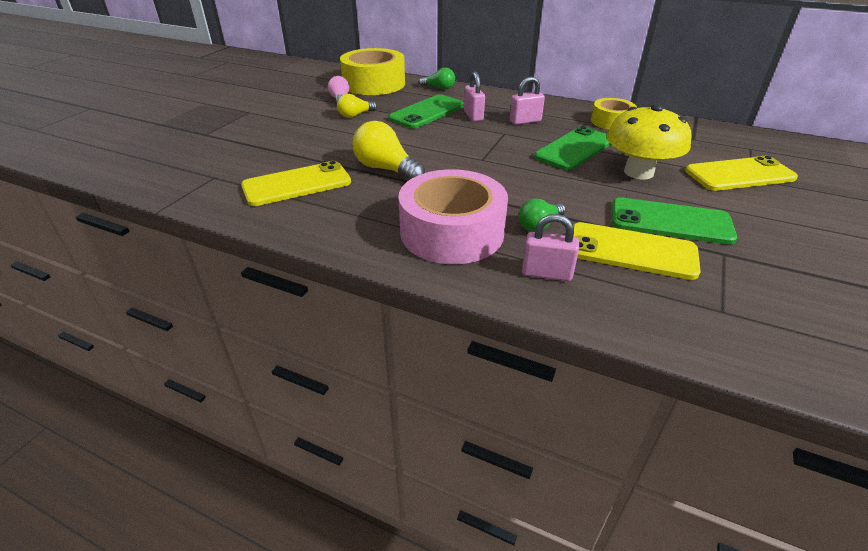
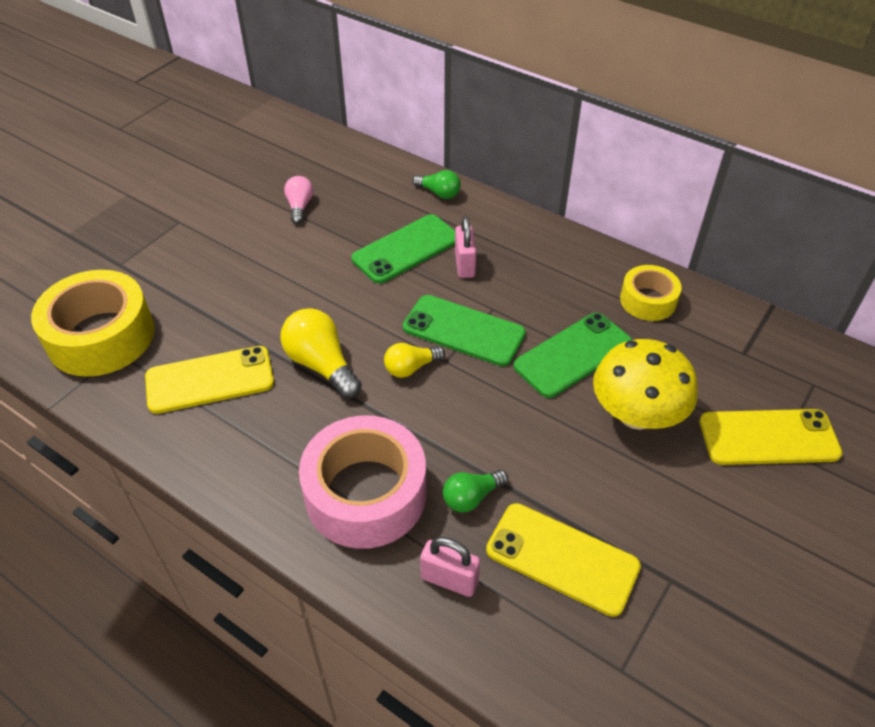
camera: 10 degrees right, 10 degrees up
(355, 115) = (311, 245): yellow light bulb -> yellow light bulb (411, 368)
(374, 84) = (353, 173): yellow tape -> yellow tape (101, 336)
(525, 121) = (530, 285): pink padlock -> none
(670, 221) = (633, 514): green phone -> green phone (463, 330)

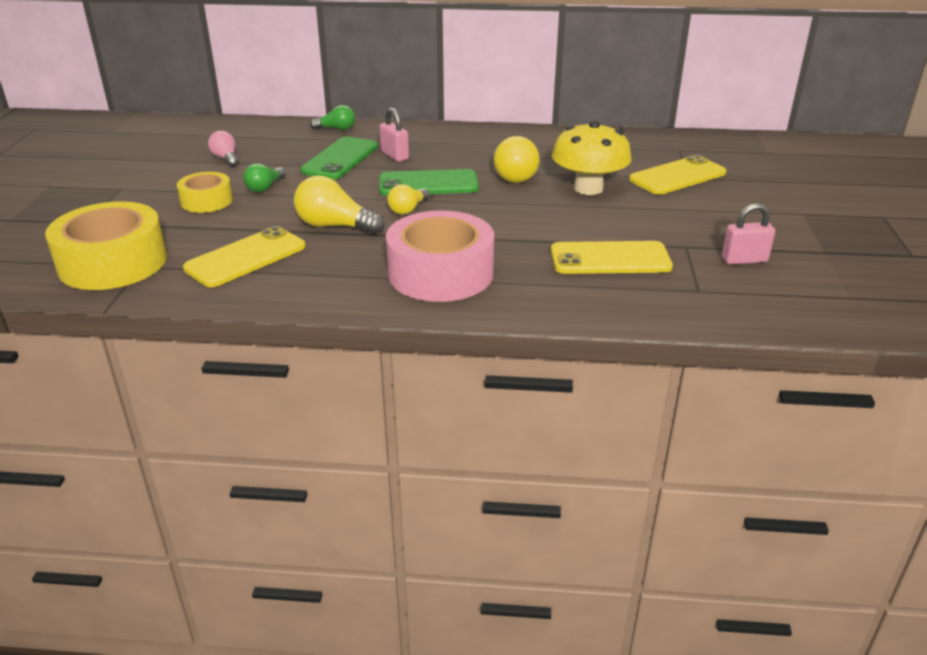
camera: 30 degrees left, 15 degrees down
(449, 579) = (546, 291): pink padlock -> pink padlock (744, 260)
(471, 497) = (519, 252): green light bulb -> green light bulb (265, 187)
(573, 355) = (518, 175): green phone -> yellow light bulb
(648, 300) = (541, 142): yellow tape -> yellow tape (206, 201)

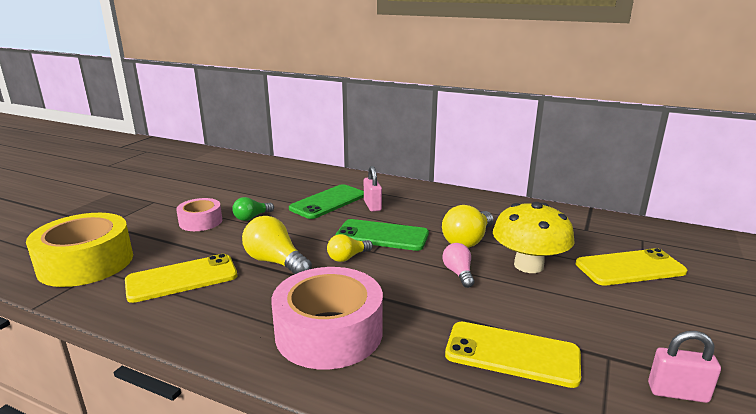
camera: 20 degrees right, 10 degrees down
(206, 201) = (200, 222): yellow tape -> pink tape
(226, 158) = (245, 189): pink light bulb -> pink light bulb (458, 273)
(336, 129) = (344, 177): green light bulb -> none

